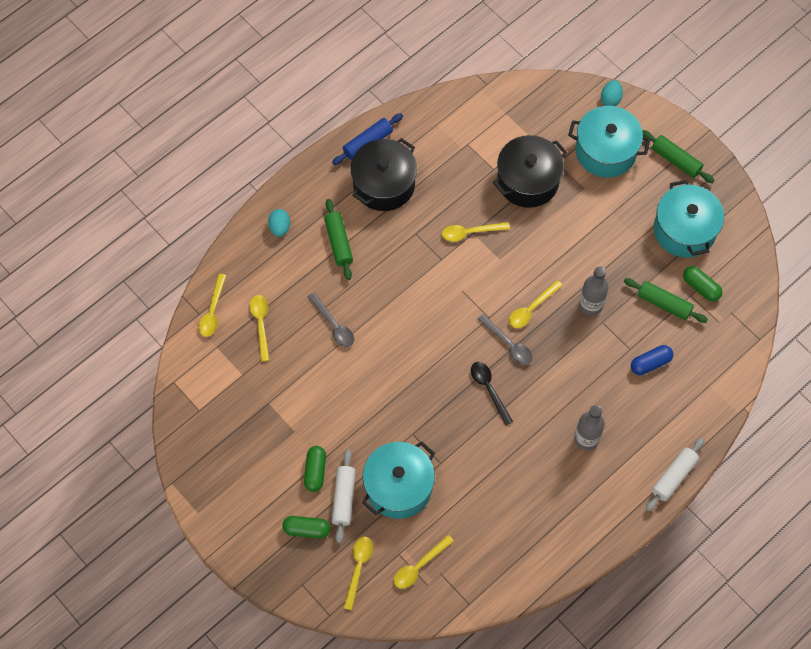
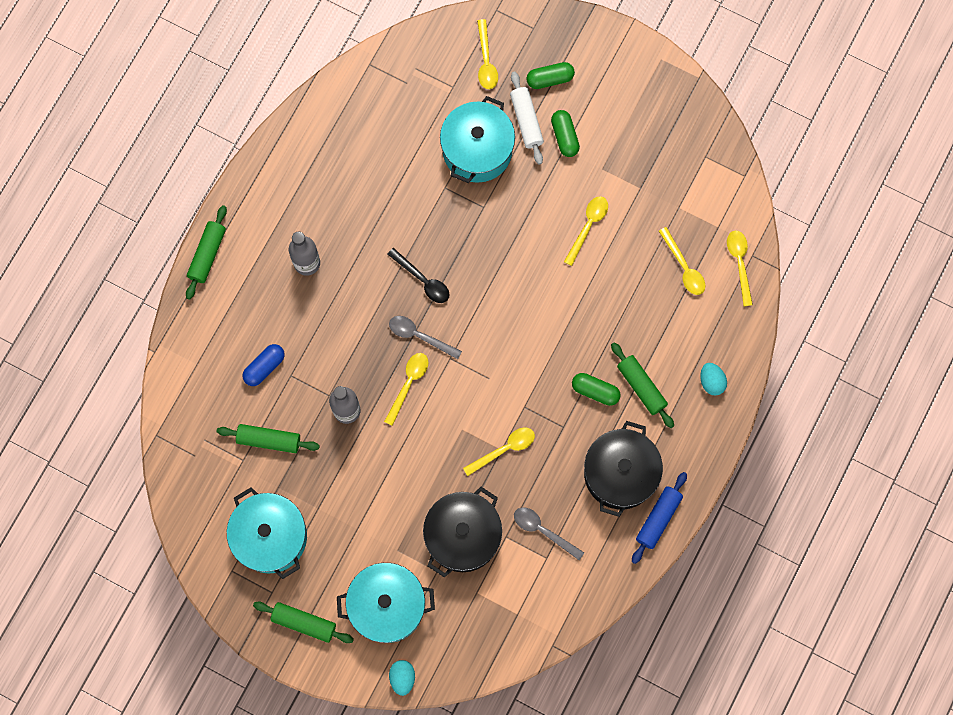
camera: 160 degrees right, 10 degrees up
(333, 325) = (608, 293): grey spoon -> grey spoon (543, 531)
(419, 566) = (429, 82): yellow spoon -> yellow spoon (588, 226)
(673, 476) = (207, 255): white rolling pin -> green rolling pin
(701, 287) = (234, 473): green capsule -> green capsule (595, 391)

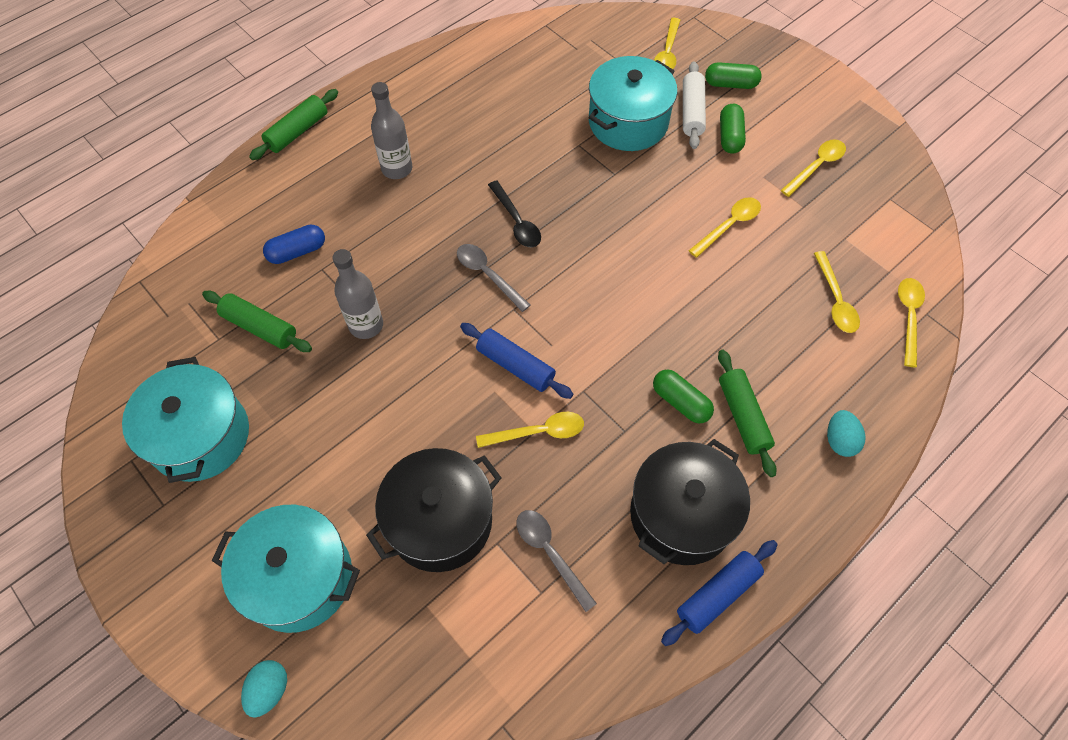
camera: 20 degrees right, 15 degrees down
(304, 622) = (181, 560): green rolling pin -> none
(408, 384) = (452, 320): yellow spoon -> yellow spoon (816, 166)
(469, 404) = (516, 365): none -> blue rolling pin

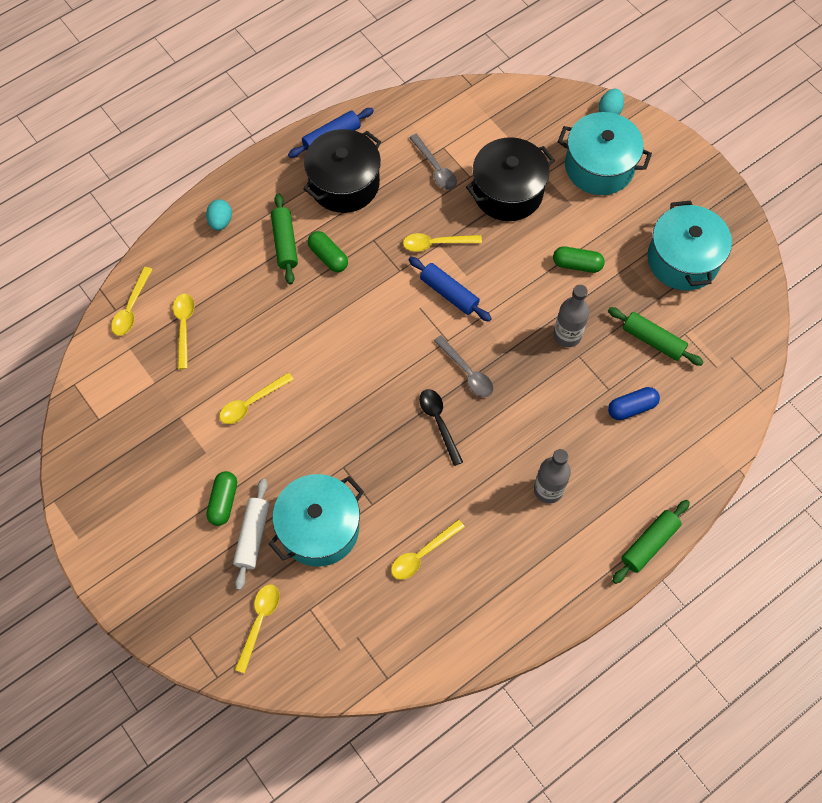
camera: 175 degrees left, 5 degrees up
(730, 84) = (204, 570): green capsule -> green capsule (577, 264)
(816, 166) = (152, 459): yellow spoon -> yellow spoon (422, 554)

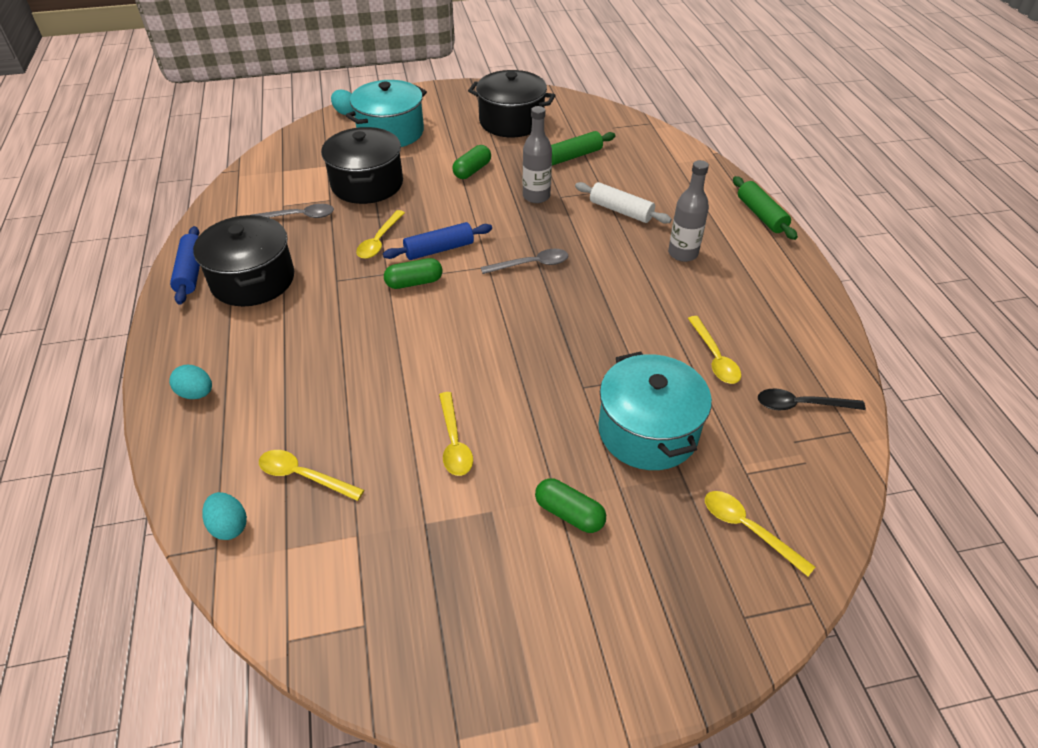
camera: 65 degrees left, 20 degrees down
(131, 308) = (229, 526): yellow spoon -> turquoise egg
(253, 536) = (630, 498): white rolling pin -> white rolling pin (621, 211)
(285, 243) = (277, 347): green rolling pin -> none
(328, 256) = (325, 318): green capsule -> green capsule (414, 282)
(439, 422) = (573, 299): black spoon -> black spoon (801, 405)
(631, 407) = (628, 185): blue capsule -> none
(683, 259) = (511, 121): turquoise pot -> black pot

